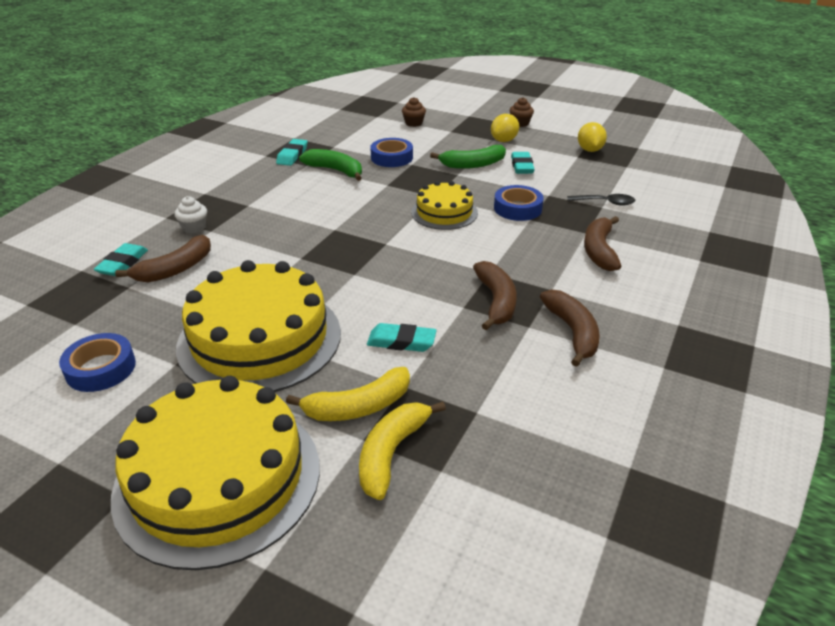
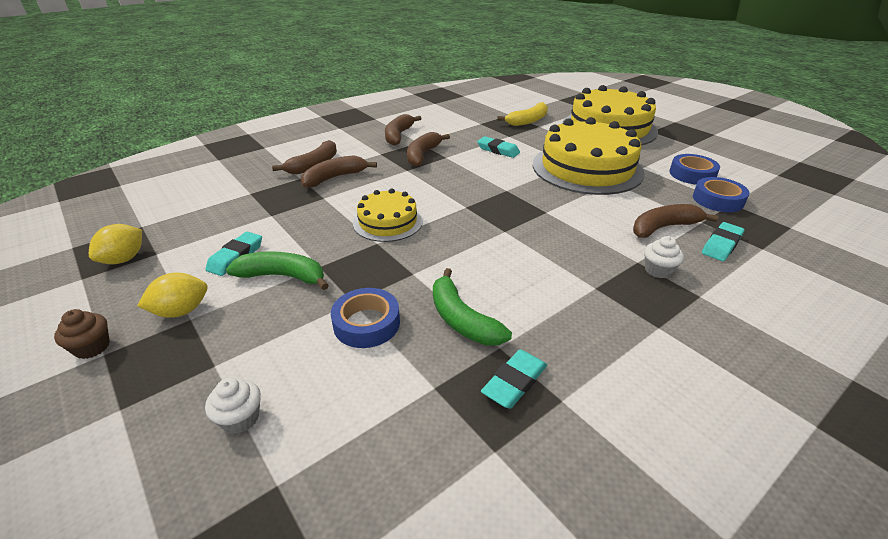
camera: 155 degrees left, 0 degrees up
(358, 407) = (536, 134): yellow banana -> none
(413, 123) = (240, 418): brown cupcake -> white cupcake
(517, 208) = (319, 209): blue tape -> blue tape (718, 200)
(552, 241) = (334, 178): none -> brown banana
(605, 203) = (240, 195): black spoon -> none

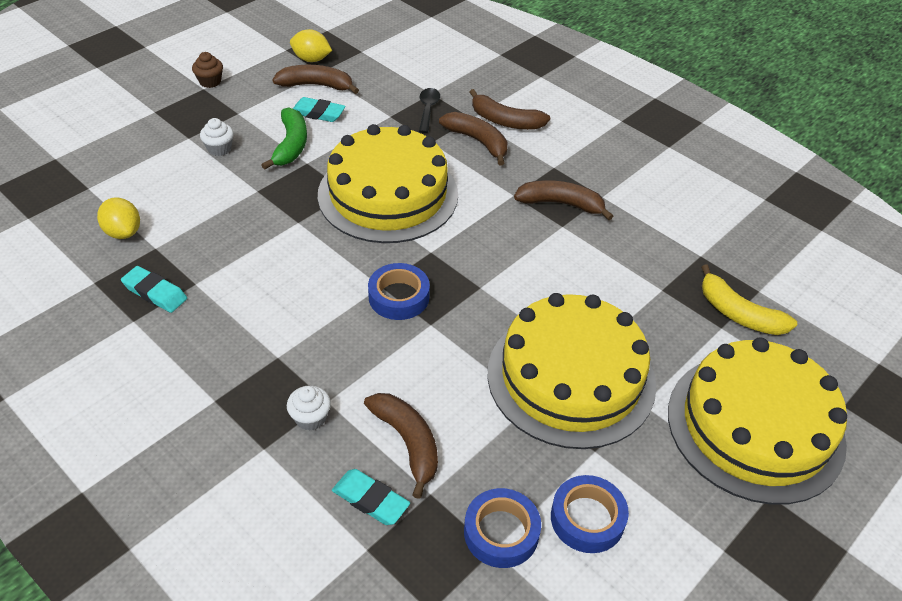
camera: 80 degrees right, 10 degrees up
(181, 311) = (246, 106): yellow lemon -> yellow lemon (123, 232)
(240, 418) = (140, 161): white cupcake -> white cupcake (219, 149)
(274, 196) = (428, 109): none -> black spoon
(366, 323) = (228, 203): blue tape -> blue tape (399, 297)
(388, 222) = (388, 194): yellow cake -> yellow cake, size x1.87
(398, 135) = (617, 175): brown banana -> brown banana (316, 85)
(461, 319) = (231, 258): green banana -> none
(498, 150) = (602, 277): turquoise eraser -> none

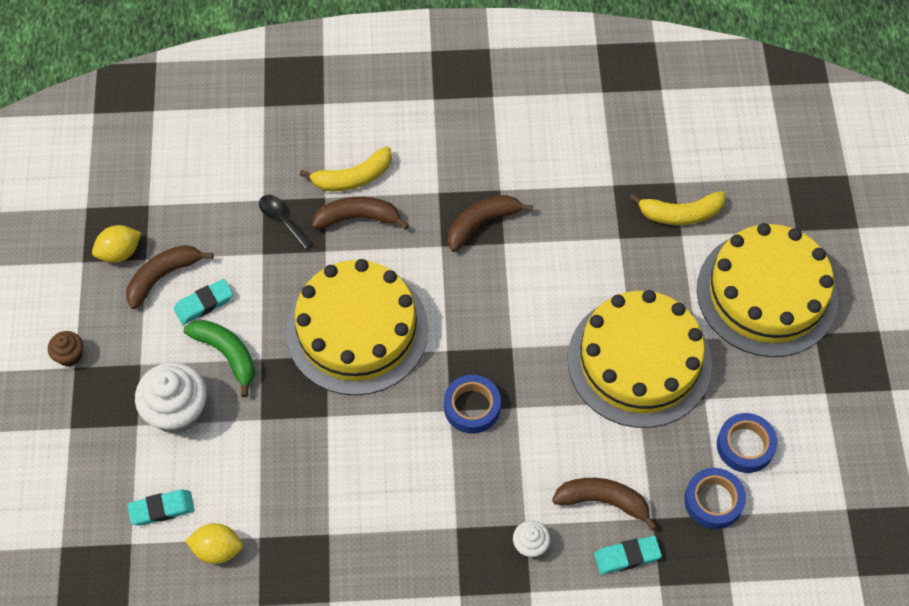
camera: 45 degrees left, 15 degrees up
(155, 293) = (312, 568): turquoise eraser -> turquoise eraser (162, 509)
(219, 149) = (177, 411): white cupcake -> white cupcake, size x1.97
(505, 121) = (353, 178): brown banana -> yellow banana

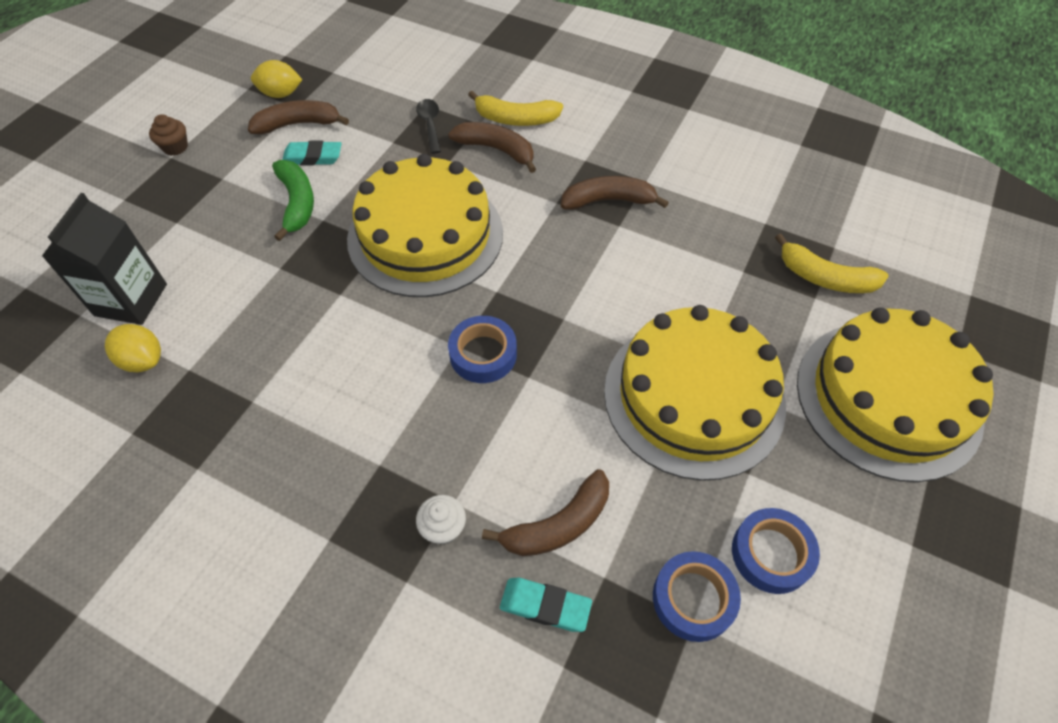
camera: 30 degrees right, 5 degrees down
(162, 509) = (131, 300): turquoise eraser -> black carton
(177, 411) = (217, 227): white cupcake -> none
(603, 501) = (558, 525): brown banana -> brown banana turned 105 degrees clockwise

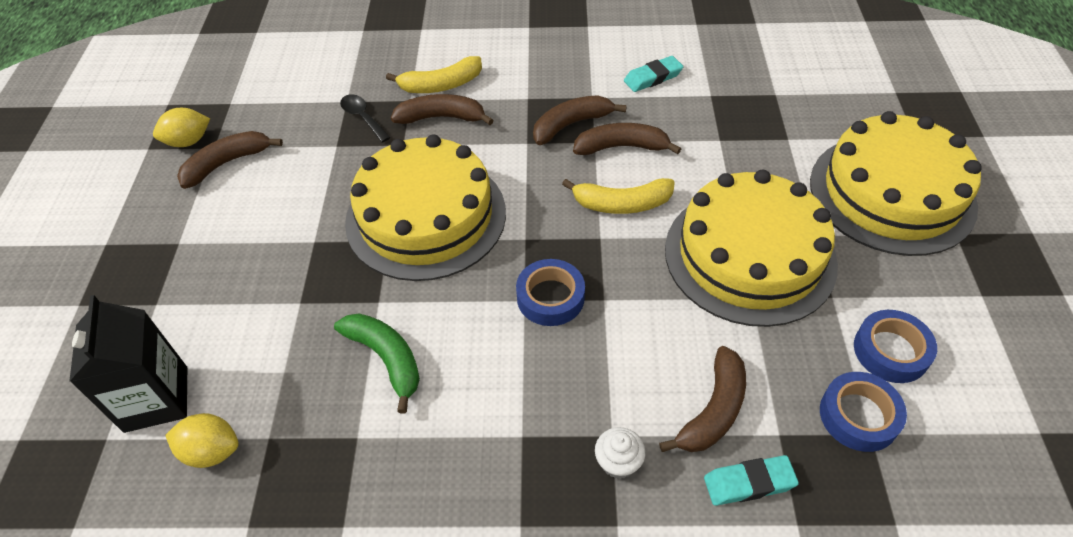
camera: 25 degrees left, 5 degrees down
(175, 147) = (104, 232): brown cupcake -> none
(297, 203) = (276, 236): green banana -> green banana (386, 359)
(312, 157) = (263, 188): turquoise eraser -> turquoise eraser (653, 77)
(641, 240) = (621, 147): none -> brown banana
(825, 278) = (785, 120): yellow banana -> yellow banana (622, 204)

